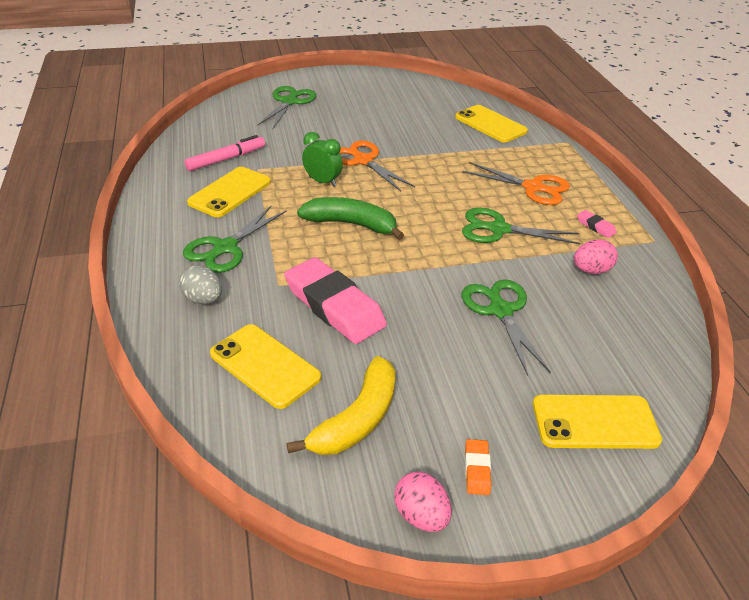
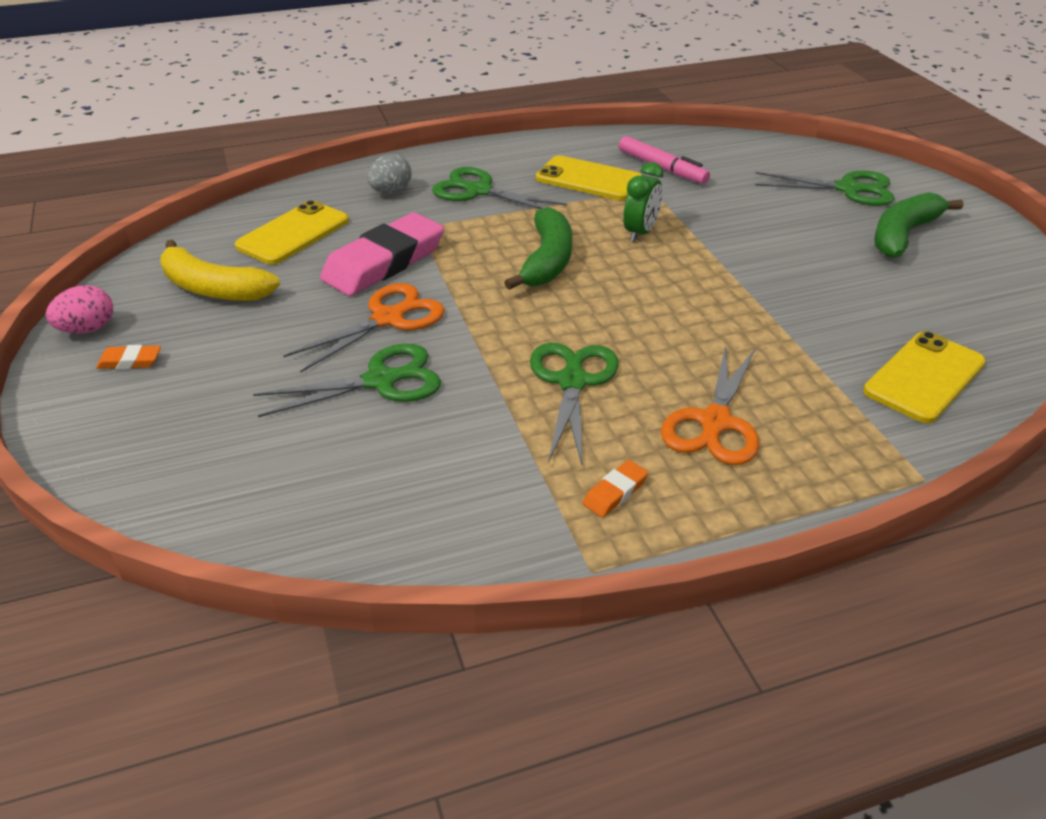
camera: 85 degrees right, 0 degrees up
(351, 98) = (903, 235): none -> green banana
(363, 160) = (713, 258): orange scissors -> orange scissors (388, 318)
(591, 270) = (483, 475): pink egg -> none
(595, 226) = (615, 492): pink eraser -> orange eraser
(595, 422) = (172, 451): yellow phone -> none

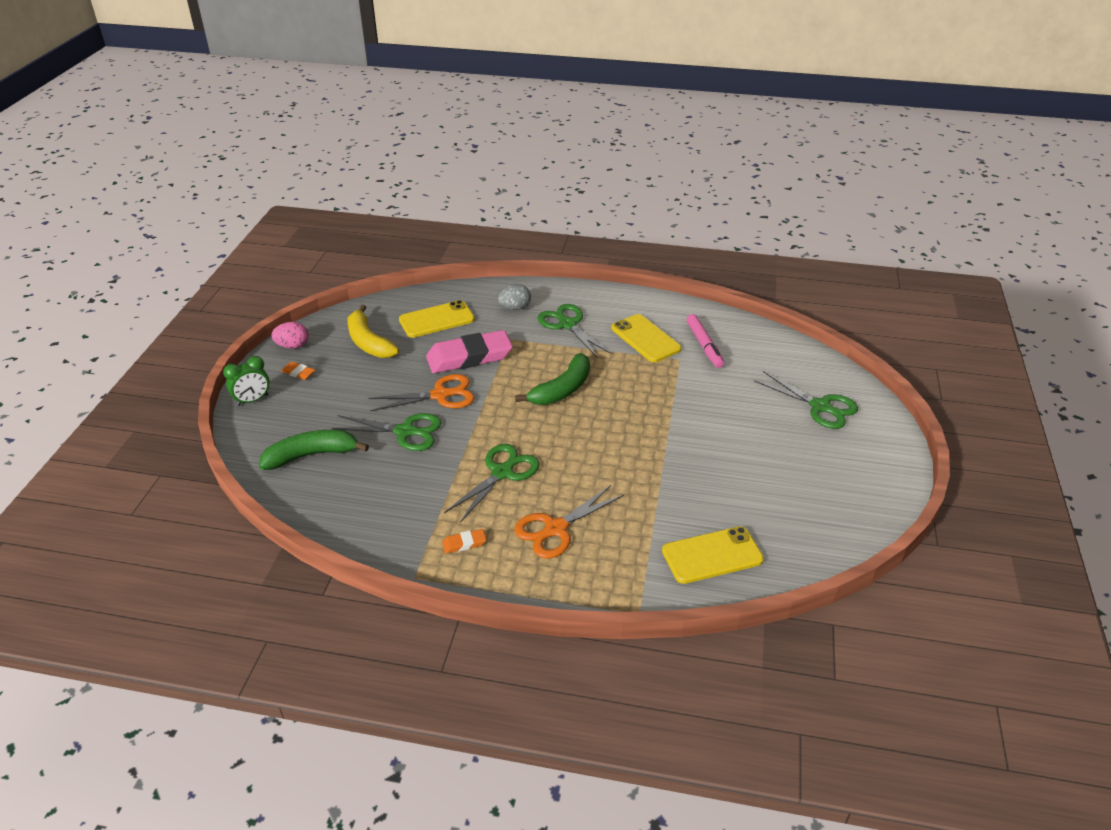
camera: 30 degrees right, 0 degrees up
(640, 233) = (638, 390): green clock -> green clock (252, 400)
(903, 235) = (819, 456): green banana -> green banana (312, 455)

